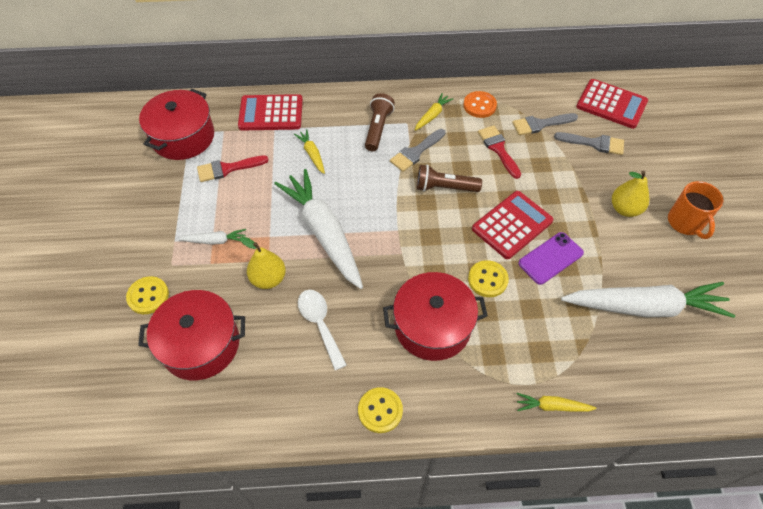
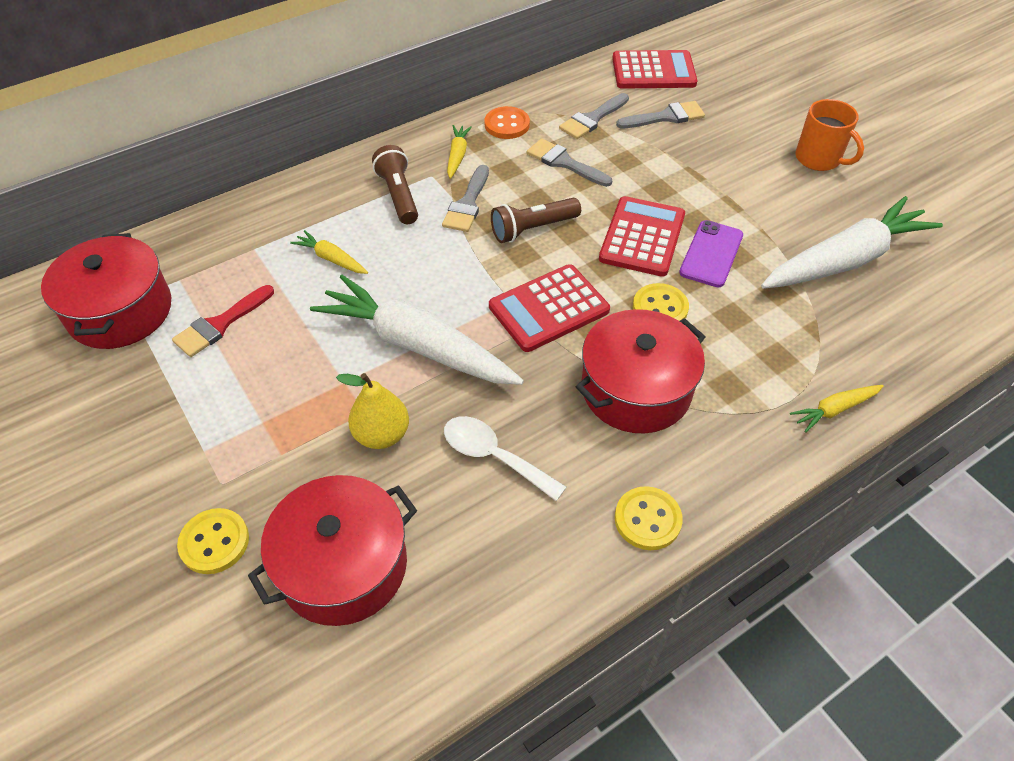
camera: 30 degrees left, 5 degrees down
(215, 241) = (268, 422): white carrot -> none
(271, 113) = (236, 232): red calculator -> red calculator (549, 309)
(498, 149) = (564, 162): red brush -> grey brush
(625, 209) = (748, 170): yellow pear -> none

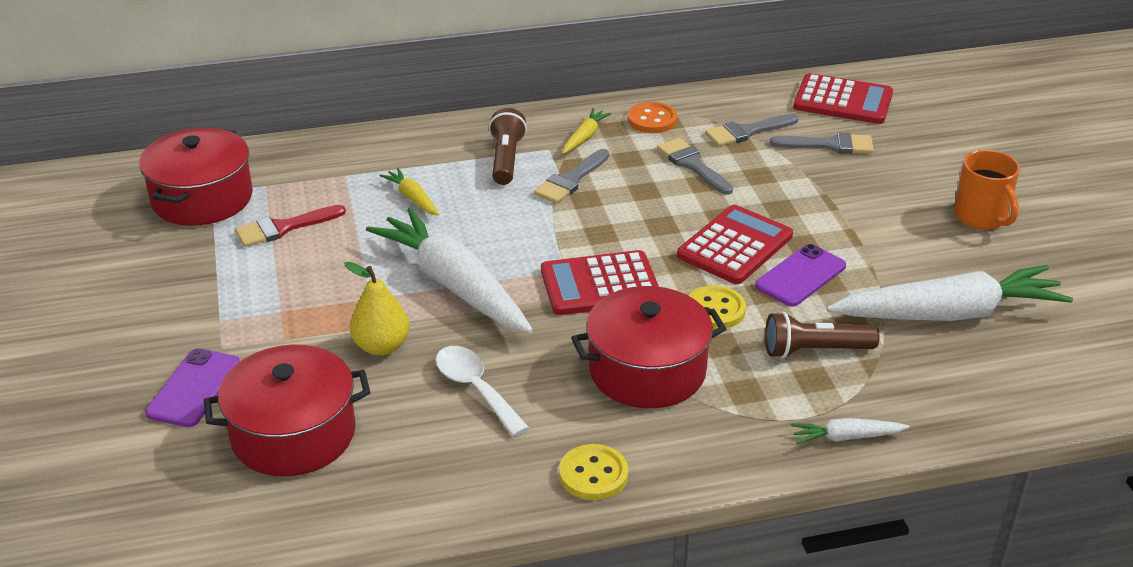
camera: 20 degrees right, 15 degrees down
(214, 542) = (194, 388): yellow button -> purple phone
(532, 229) = (624, 215): brown flashlight -> brown flashlight (814, 350)
(834, 410) = (846, 437): yellow carrot -> white carrot

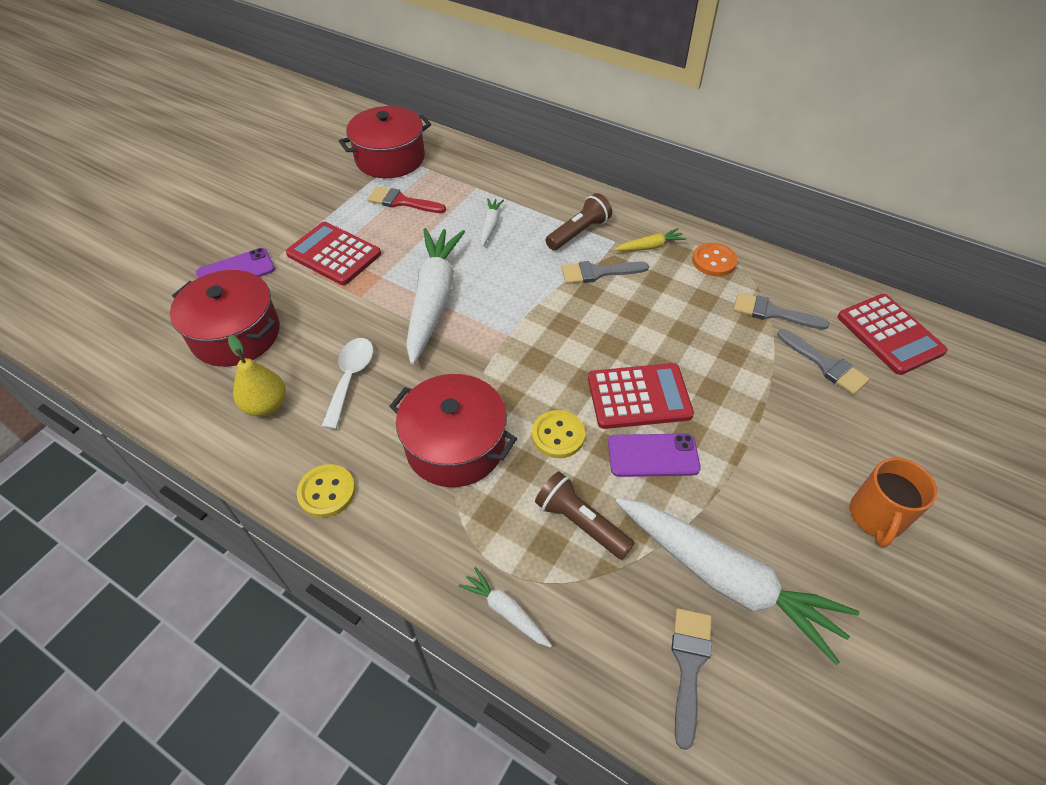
camera: 45 degrees right, 15 degrees up
(381, 346) = (345, 312): yellow pear -> yellow pear (266, 405)
(412, 198) = (490, 225): yellow carrot -> white carrot
(600, 285) = (512, 361): red calculator -> red calculator (334, 254)
(692, 165) = (695, 313): grey brush -> grey brush (689, 665)

